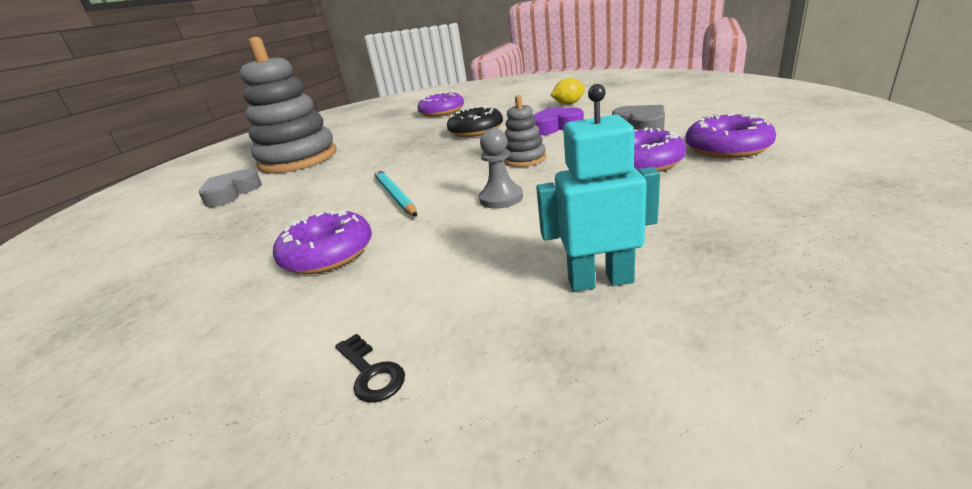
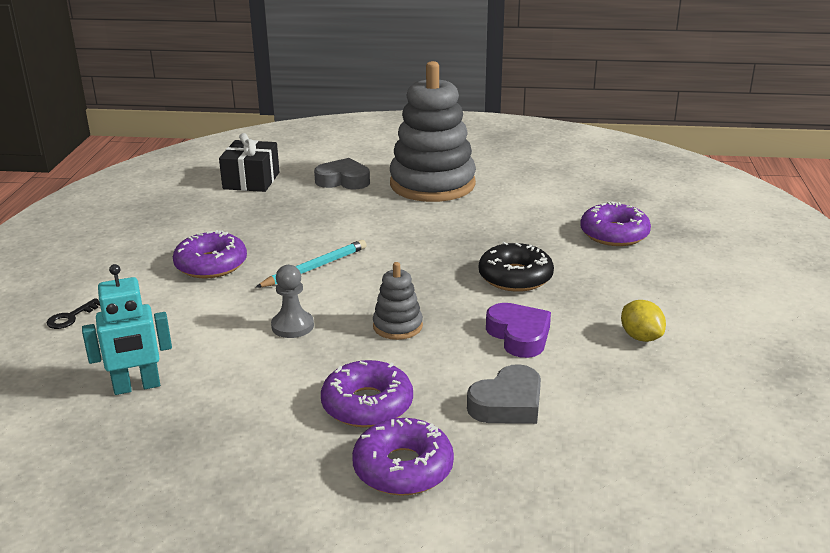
camera: 70 degrees right, 0 degrees up
(144, 243) = (251, 181): none -> black gift
(600, 281) = (137, 387): turquoise robot -> turquoise robot turned 90 degrees clockwise

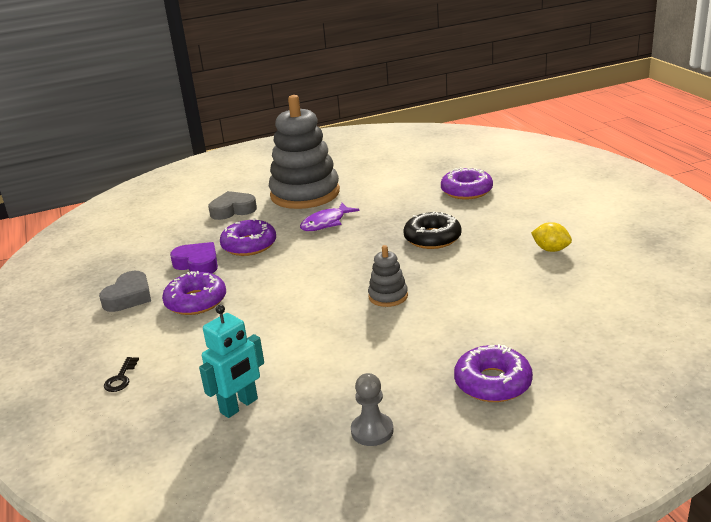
camera: 25 degrees left, 0 degrees up
(251, 181) = (156, 231): black gift -> none
(292, 326) = (311, 322): grey pawn -> grey pawn (372, 431)
(315, 267) = (282, 277): turquoise pencil -> none
(367, 405) = (425, 353): purple donut -> purple donut (249, 245)
(420, 223) = (326, 223): none -> purple fish
(508, 404) = (514, 319): grey heart -> grey heart (129, 297)
(519, 335) = (475, 274): purple heart -> purple heart (197, 264)

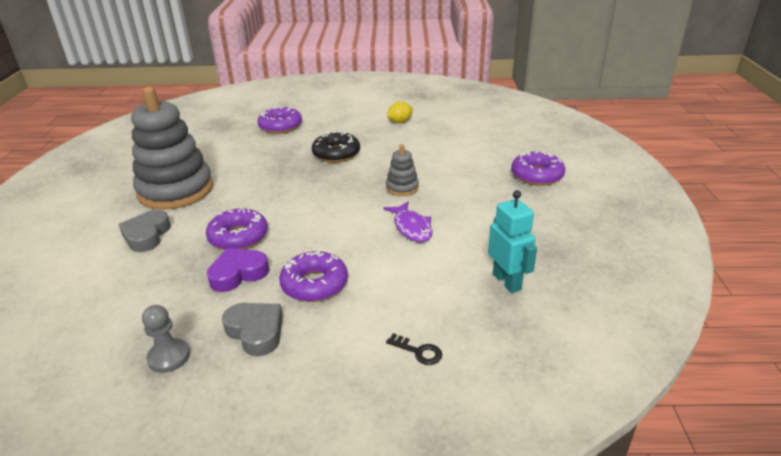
camera: 70 degrees left, 5 degrees up
(326, 223) = (250, 191): purple fish -> purple fish (411, 227)
(372, 431) = (567, 227): grey pawn -> grey pawn (169, 357)

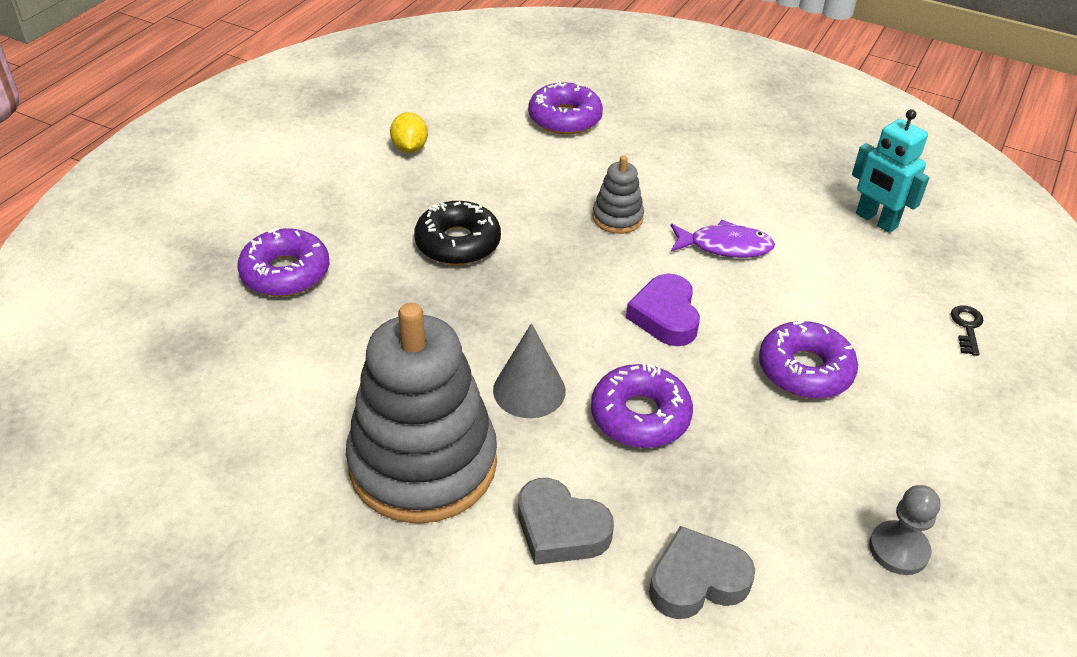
camera: 65 degrees left, 10 degrees up
(238, 274) = (740, 438): purple heart -> purple heart (665, 316)
(239, 201) = (529, 390): none -> grey cone
(256, 332) = (880, 450): grey heart -> grey heart (697, 580)
(418, 351) = (967, 327): black key -> black key turned 45 degrees counterclockwise
(507, 281) = (876, 220): turquoise robot -> turquoise robot turned 135 degrees counterclockwise
(537, 175) = (671, 107): purple donut -> purple donut (565, 118)

